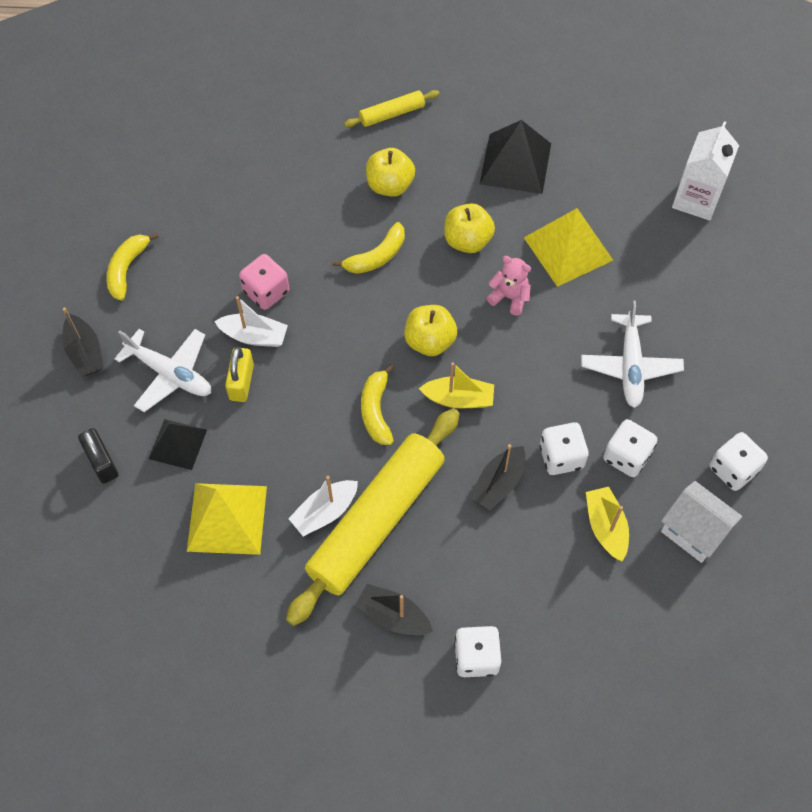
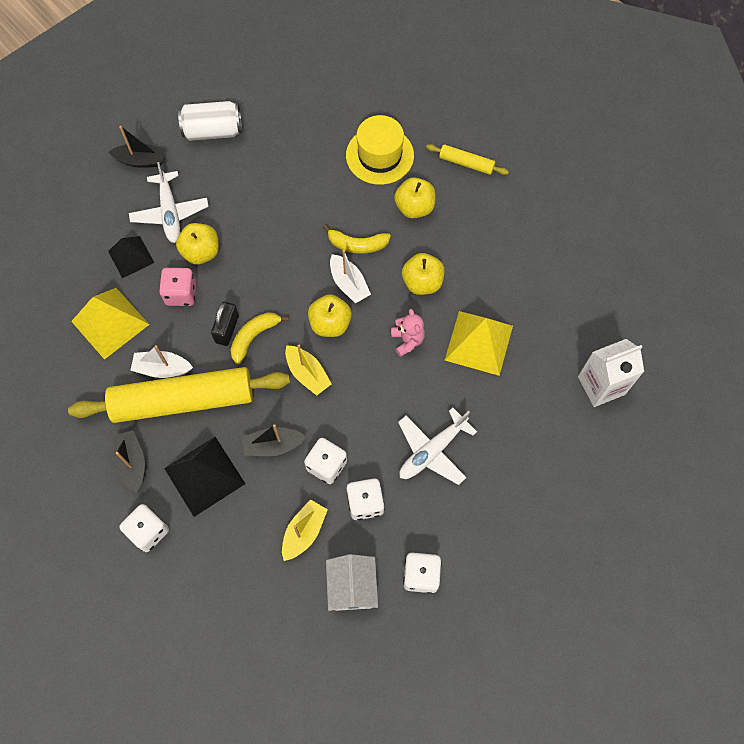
camera: 45 degrees right, 5 degrees up
(85, 352) = (141, 161): black boat -> black boat turned 105 degrees counterclockwise
(102, 462) = (83, 231): black padlock -> black padlock (227, 329)
(127, 269) = (213, 131): yellow banana -> white can
(241, 382) = (201, 252): yellow padlock -> yellow apple
(254, 336) = (237, 231): white boat -> white boat (349, 284)
(266, 292) = (272, 211): pink dice -> pink dice (181, 294)
(309, 166) = (379, 155): none -> yellow hat
(515, 163) = (508, 260): black pyramid -> black pyramid (204, 476)

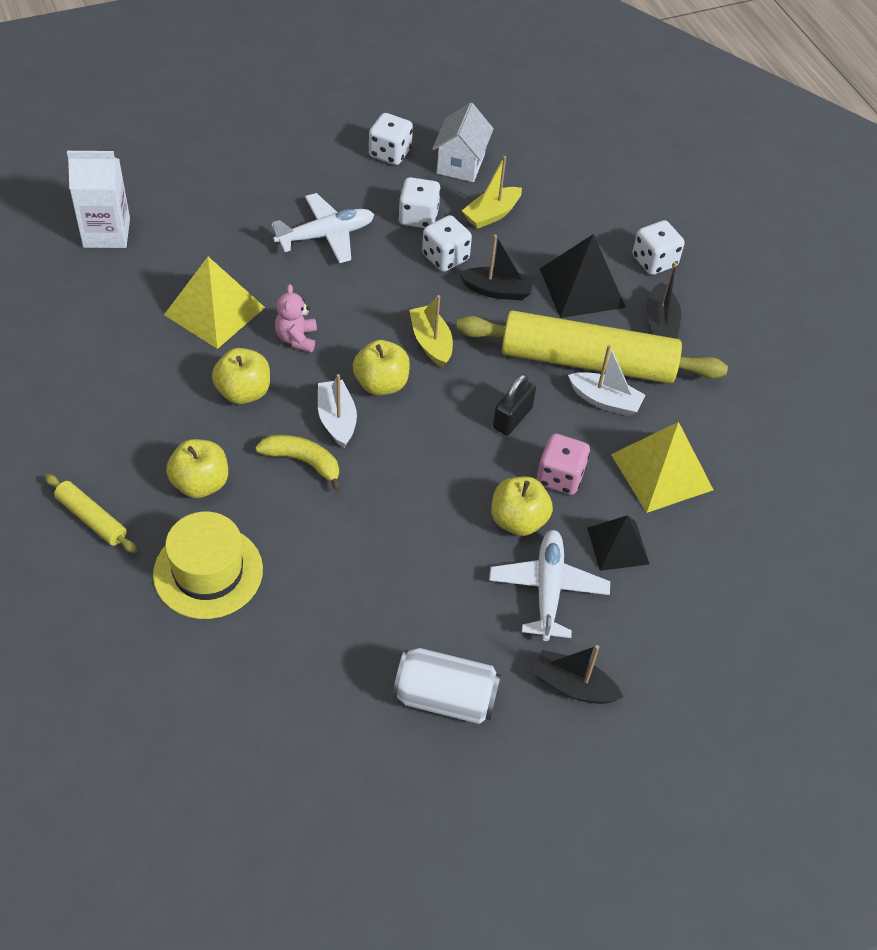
camera: 165 degrees left, 15 degrees down
(254, 337) = (481, 399): yellow banana -> none

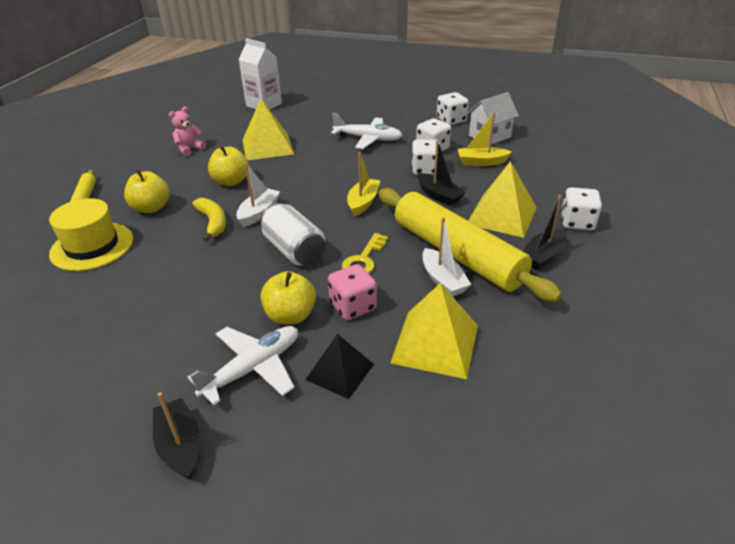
camera: 45 degrees right, 15 degrees down
(296, 338) = (291, 172): pink teddy bear -> pink teddy bear (189, 149)
(381, 384) = (307, 208): yellow apple -> none
(445, 698) = (95, 391): white can -> white can (294, 250)
(512, 418) = (363, 259): black padlock -> yellow key
(582, 287) = (502, 215): black pyramid -> yellow pyramid

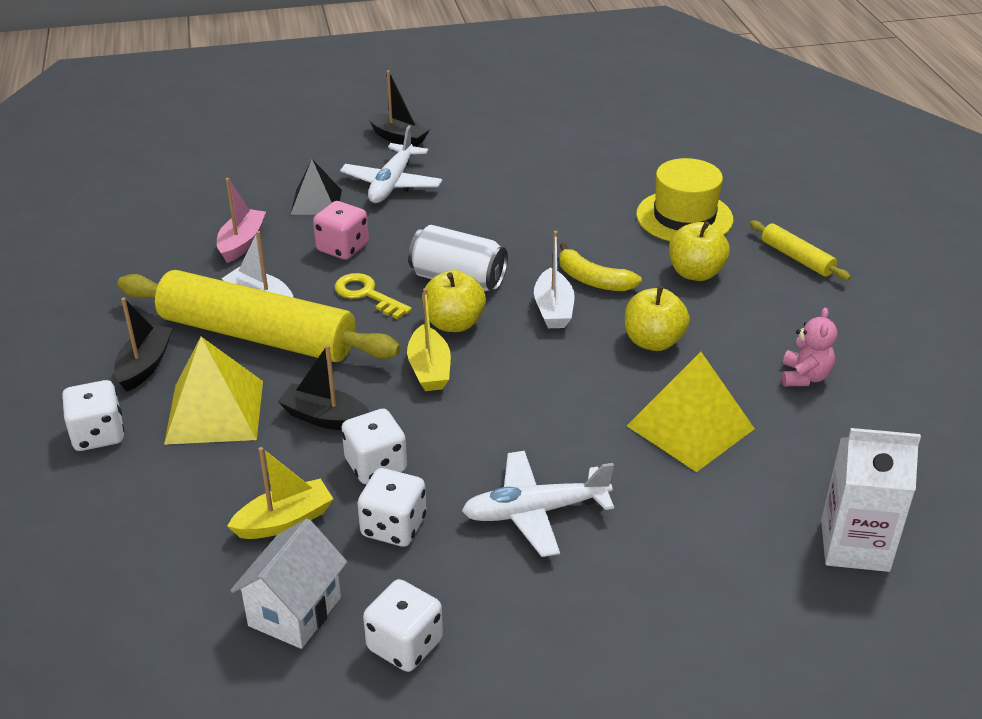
camera: 150 degrees right, 0 degrees up
(290, 316) = (397, 224): yellow apple -> yellow apple (454, 323)
(363, 259) = (367, 294): yellow key -> yellow key turned 45 degrees counterclockwise
(435, 343) = (242, 243): yellow pyramid -> pink boat

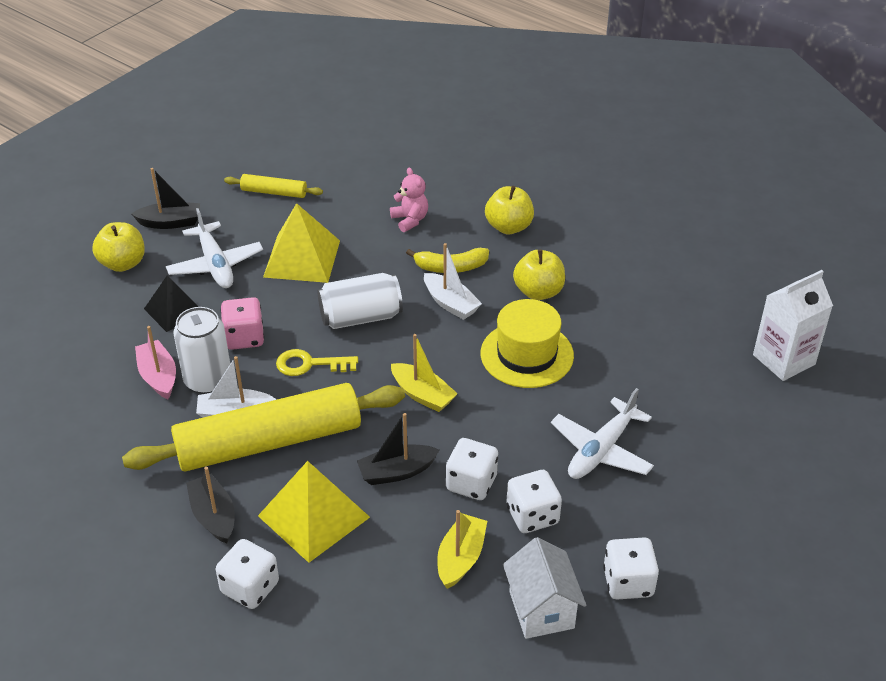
camera: 40 degrees left, 5 degrees up
(273, 265) = (208, 380): none -> white can
(454, 323) = (398, 351): yellow apple -> yellow apple (123, 263)
(684, 217) = (455, 187): yellow hat -> yellow hat (527, 354)
(690, 427) = (624, 338): yellow pyramid -> yellow pyramid (302, 258)
(797, 258) = (556, 183): yellow rolling pin -> yellow rolling pin (274, 192)
(804, 377) = (649, 266): pink teddy bear -> pink teddy bear (410, 220)

